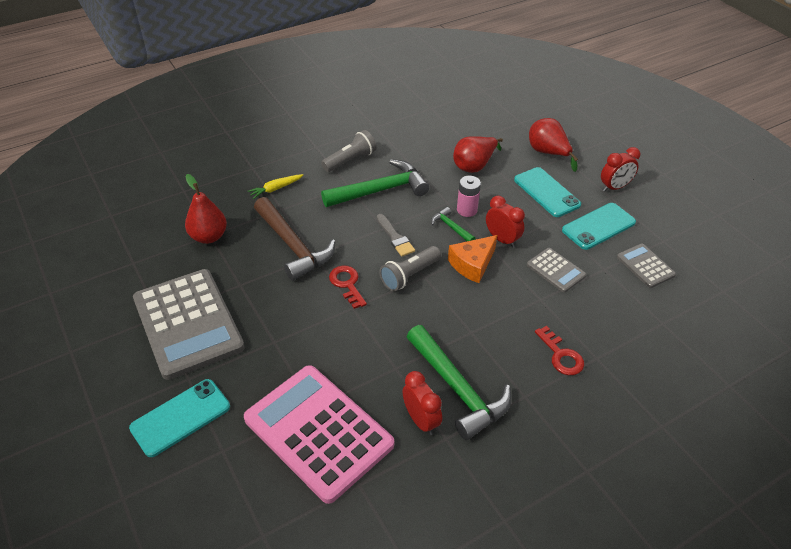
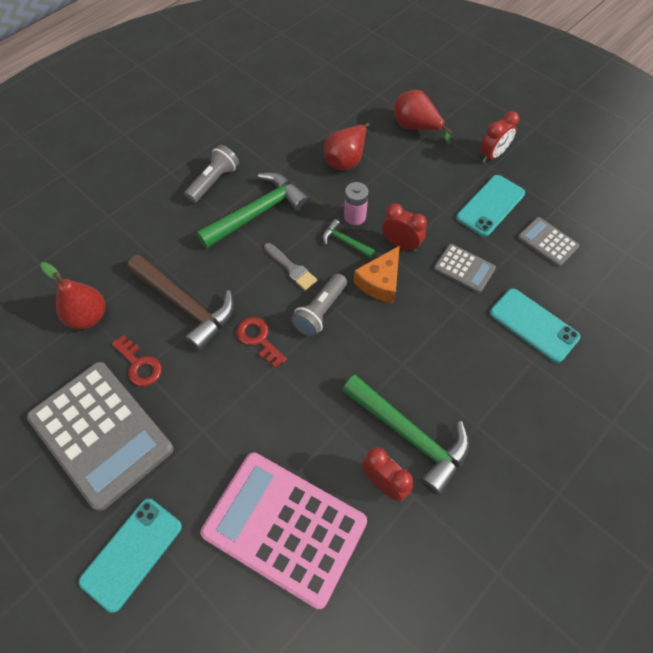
camera: 15 degrees left, 15 degrees up
(276, 189) = (143, 237): yellow carrot -> none
(546, 192) = (428, 176): turquoise phone -> turquoise phone (533, 325)
(561, 355) = (497, 368): red key -> red key (139, 364)

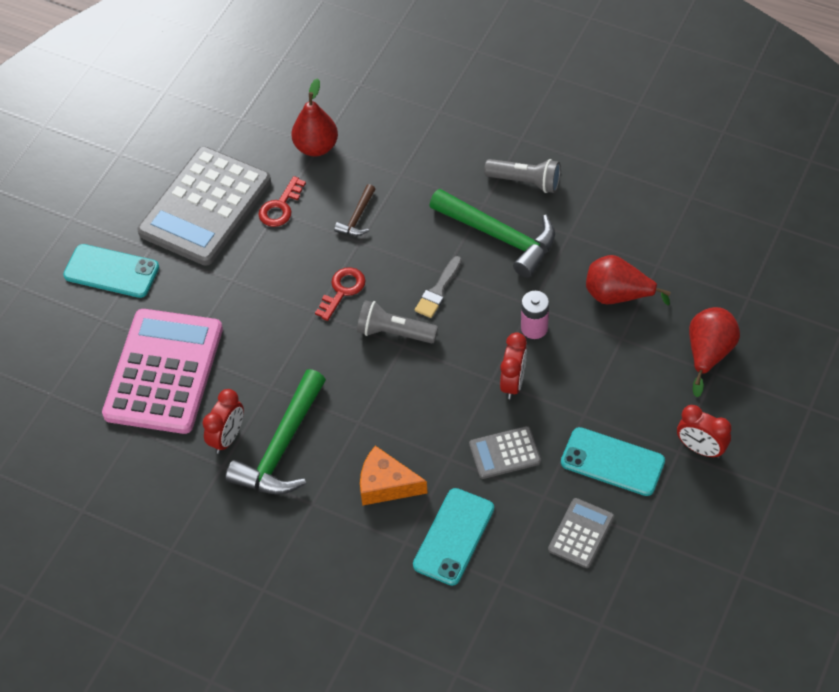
camera: 75 degrees right, 5 degrees down
(185, 306) = (357, 217): brown hammer -> brown hammer, size x0.48
(345, 241) = (494, 329): green hammer -> none
(380, 282) = (453, 376): orange cheese -> orange cheese (386, 484)
(464, 268) = (504, 453): grey calculator -> grey calculator turned 60 degrees clockwise

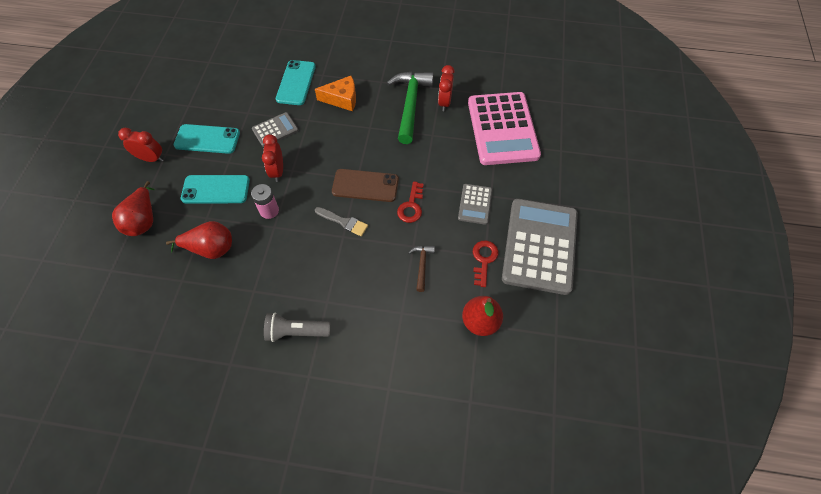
camera: 160 degrees right, 5 degrees up
(111, 271) = (575, 182): turquoise phone -> turquoise phone (216, 189)
(394, 332) = (365, 186): grey flashlight -> brown phone
(438, 290) = (343, 222): grey brush -> grey brush turned 105 degrees clockwise
(499, 236) = (308, 275): green hammer -> none
(581, 533) = (223, 99): grey calculator -> grey calculator (475, 204)

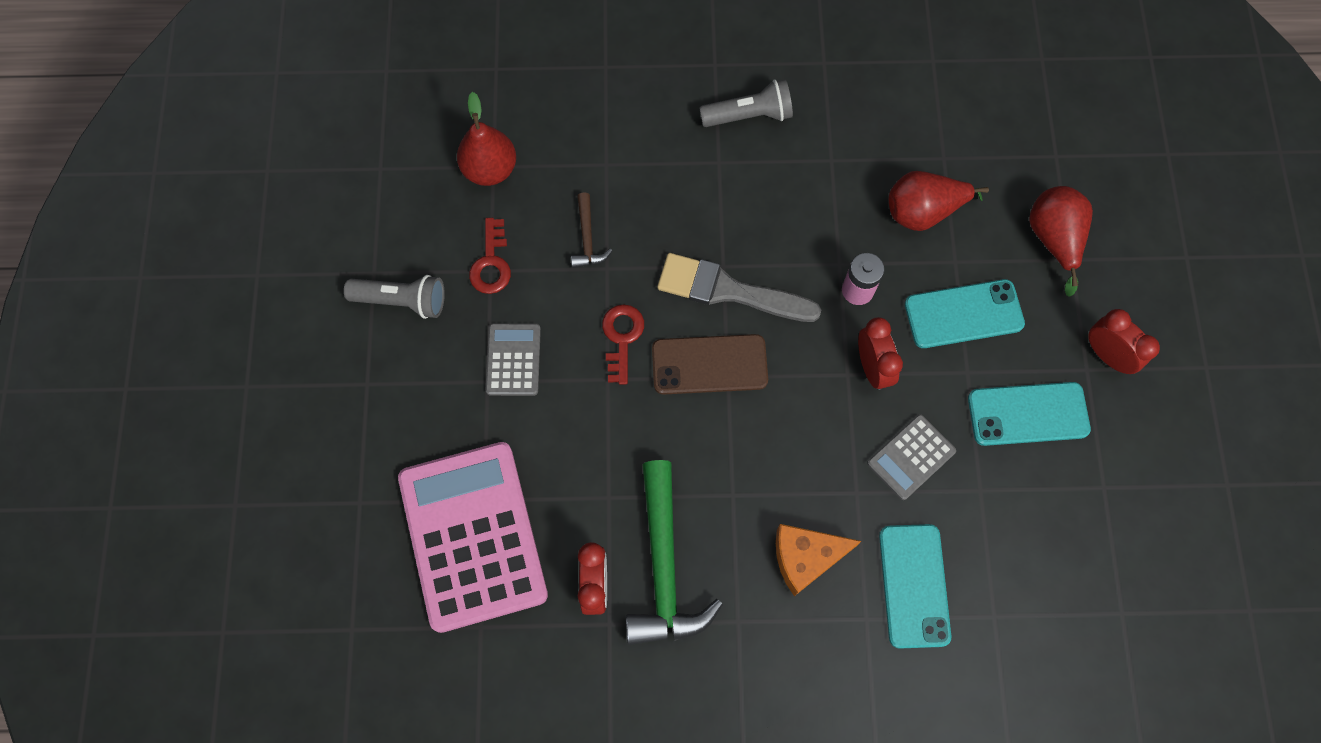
camera: 170 degrees right, 10 degrees up
(151, 158) = (1107, 355): red clock -> red clock turned 135 degrees counterclockwise
(343, 222) = (728, 290): grey brush -> grey brush, size x1.70
(540, 246) = (402, 301): grey calculator -> grey flashlight

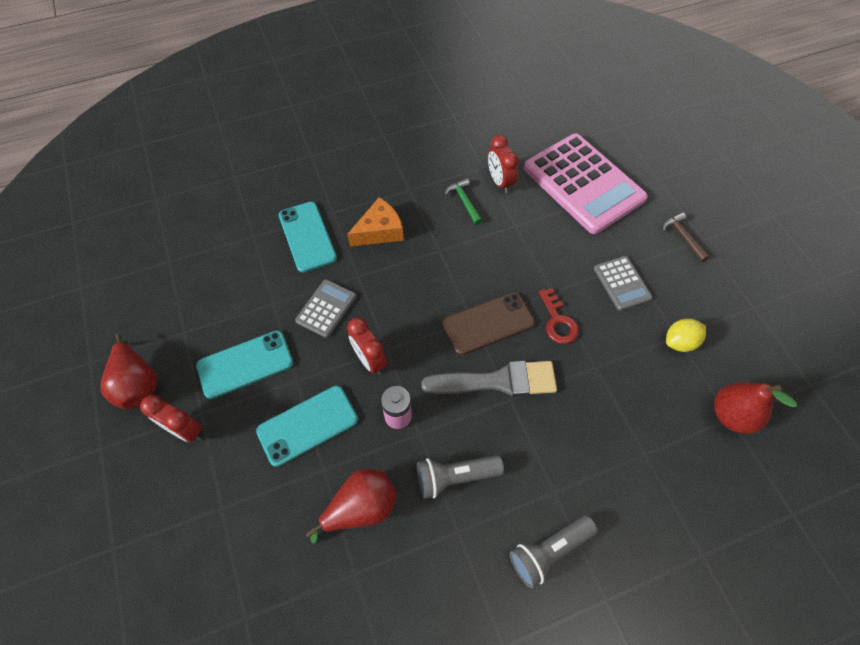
camera: 160 degrees right, 10 degrees down
(402, 301) = (720, 296): grey flashlight -> grey flashlight (455, 477)
(491, 263) = (680, 342): red key -> yellow lemon
(587, 238) = (623, 385): brown hammer -> brown hammer (683, 237)
(663, 567) = (464, 201): green hammer -> green hammer, size x0.48
(1053, 239) = (239, 522): red pear -> red pear (138, 384)

